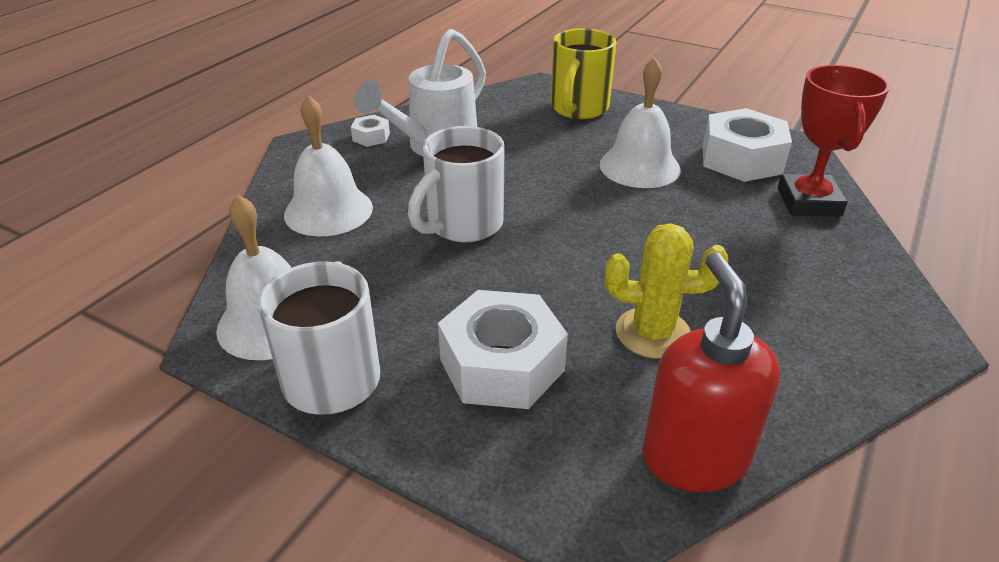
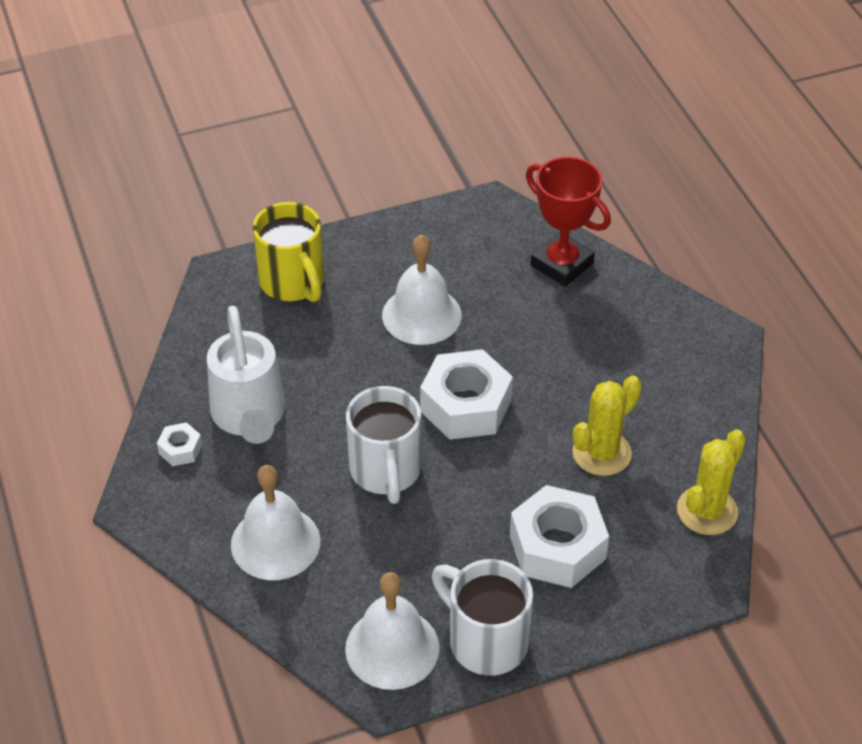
camera: 50 degrees left, 10 degrees up
(694, 457) = (707, 511): red soap dispenser -> yellow cactus
(741, 159) = (476, 251): white nut -> white nut (466, 406)

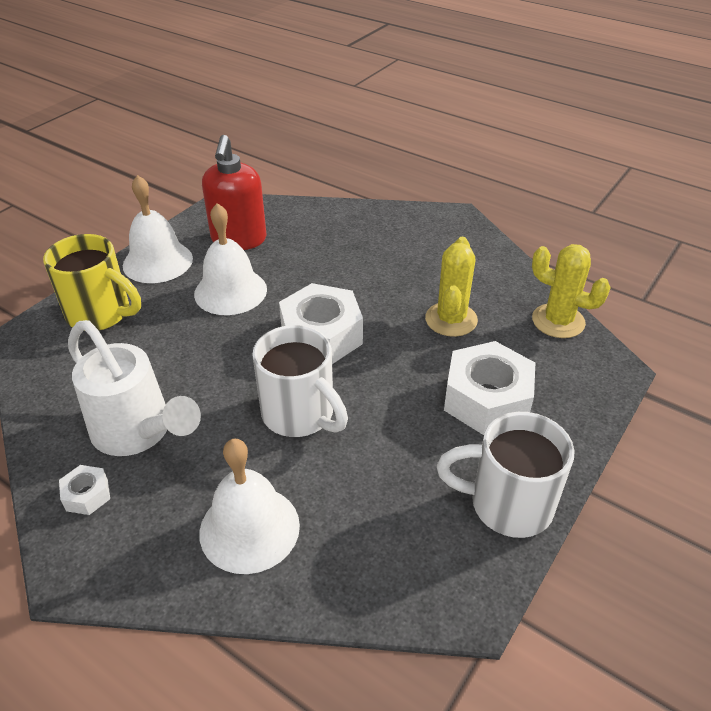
camera: 35 degrees left, 5 degrees down
(392, 648) = (438, 560): white bell -> white bell (157, 261)
(474, 257) = (239, 240): none -> red soap dispenser
(562, 264) = (307, 220): red trophy -> none
(707, 511) = (558, 321): yellow cactus -> yellow cactus turned 60 degrees counterclockwise

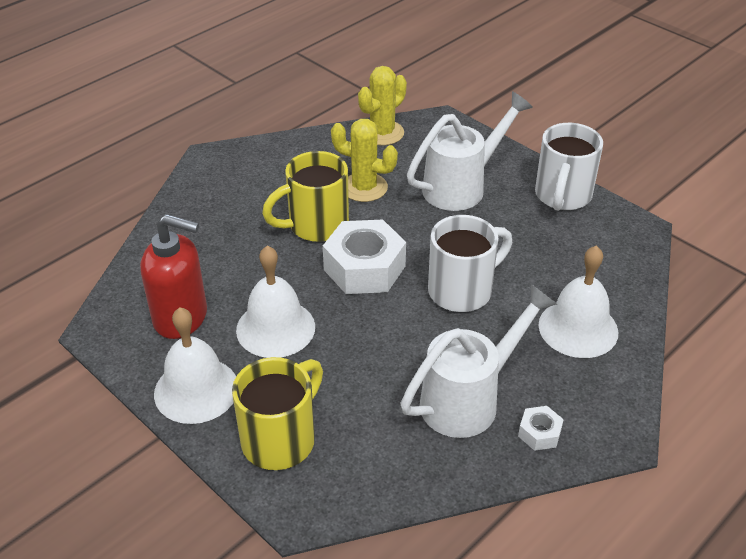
camera: 80 degrees left, 0 degrees up
(377, 294) = (315, 225): none -> yellow mug
(487, 399) = (462, 186): white nut -> white watering can

